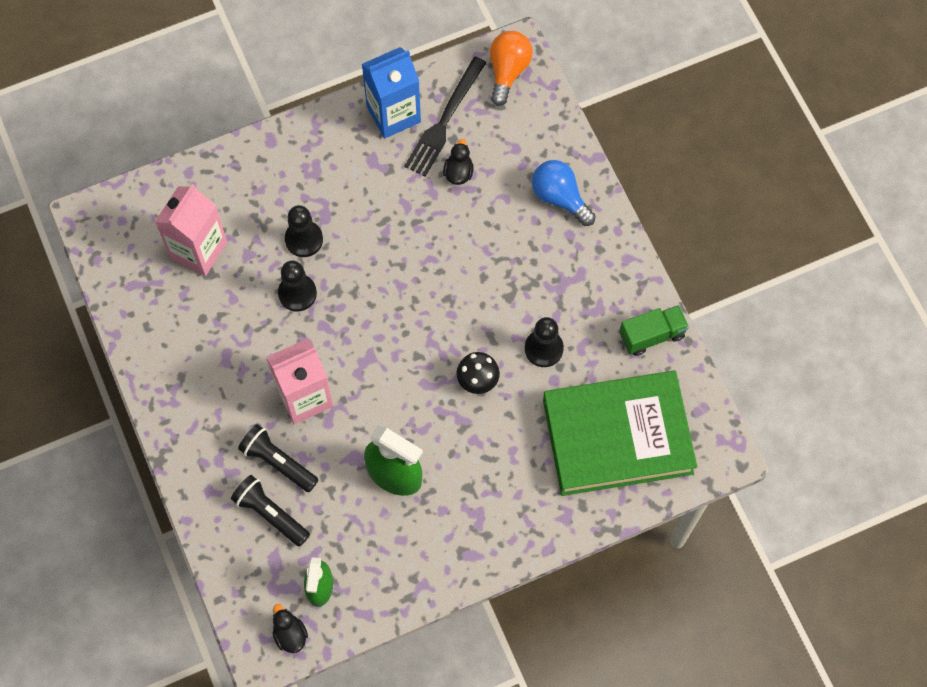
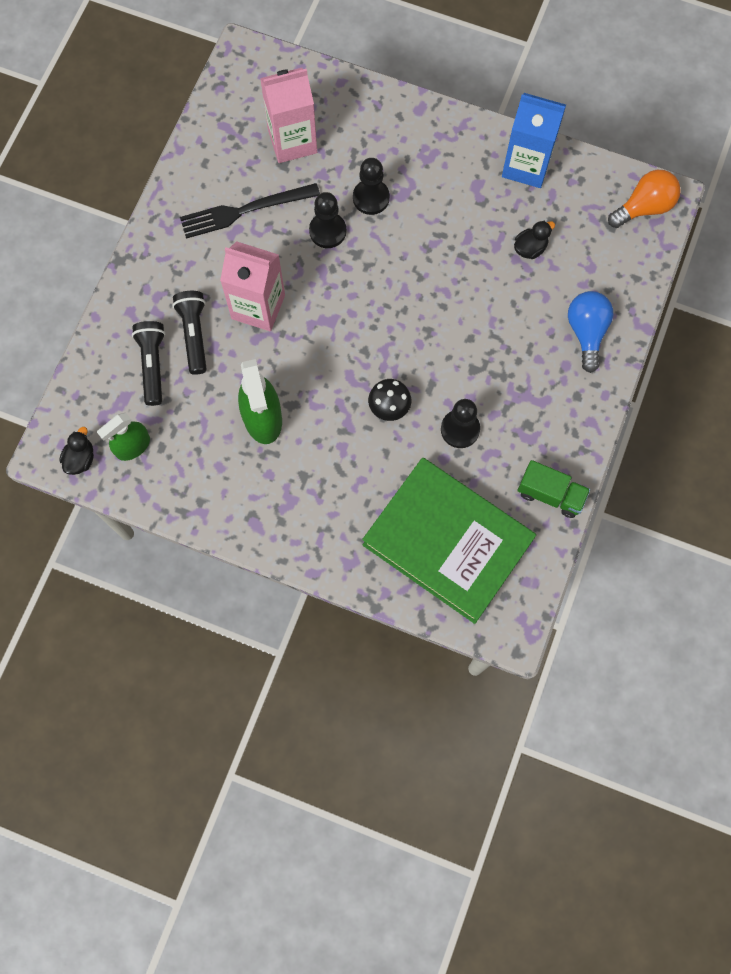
camera: 45 degrees right, 5 degrees up
(444, 120) = (559, 202): black fork -> black fork (245, 210)

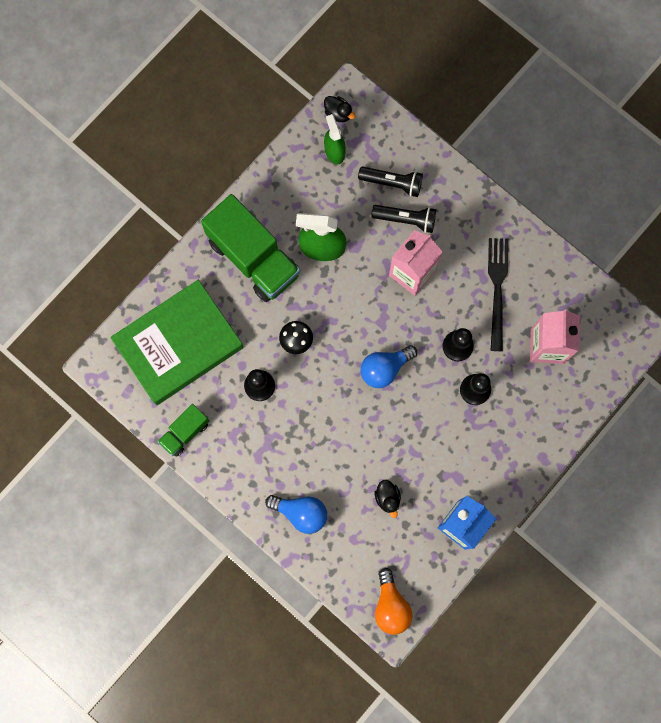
camera: 110 degrees right, 5 degrees up
(304, 493) = (253, 257): none -> green truck
(384, 299) = (384, 368): none -> blue light bulb

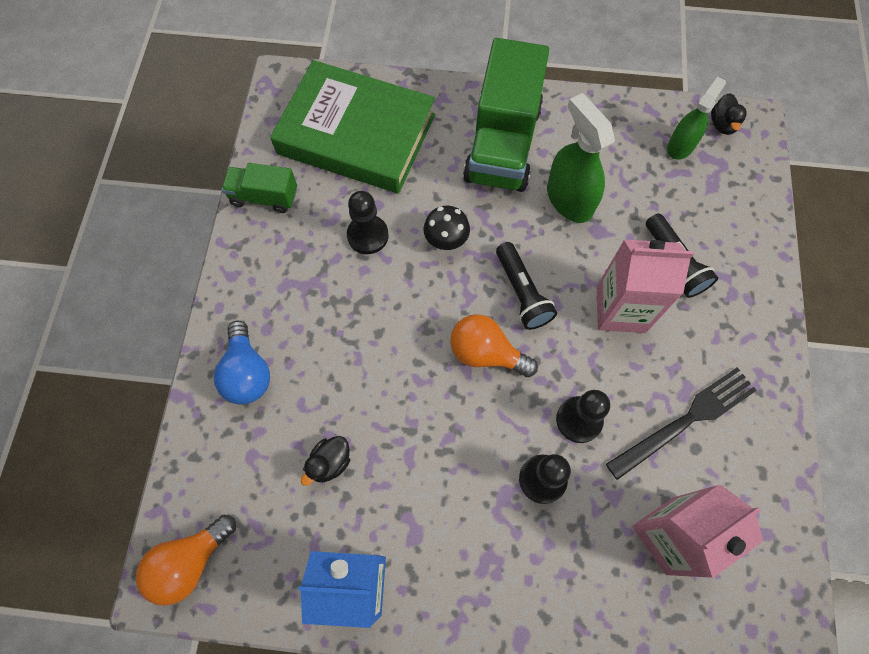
camera: 55 degrees right, 10 degrees down
(384, 368) = (486, 353): blue light bulb -> orange light bulb
(392, 183) = (700, 223): black flashlight -> black flashlight (521, 293)

